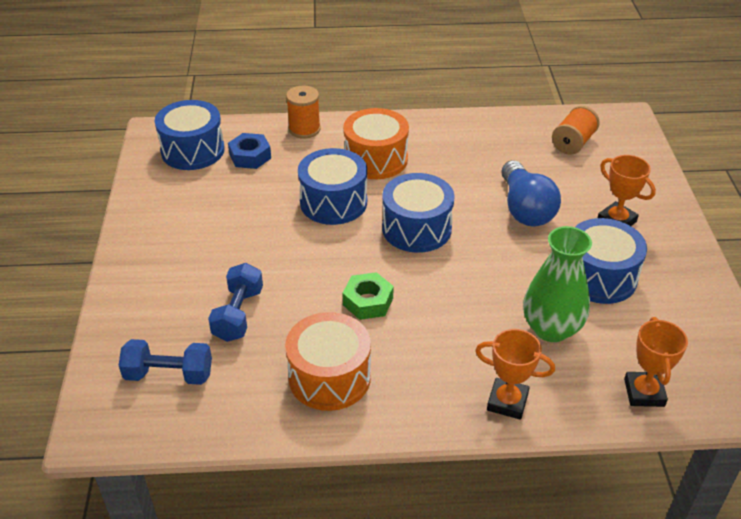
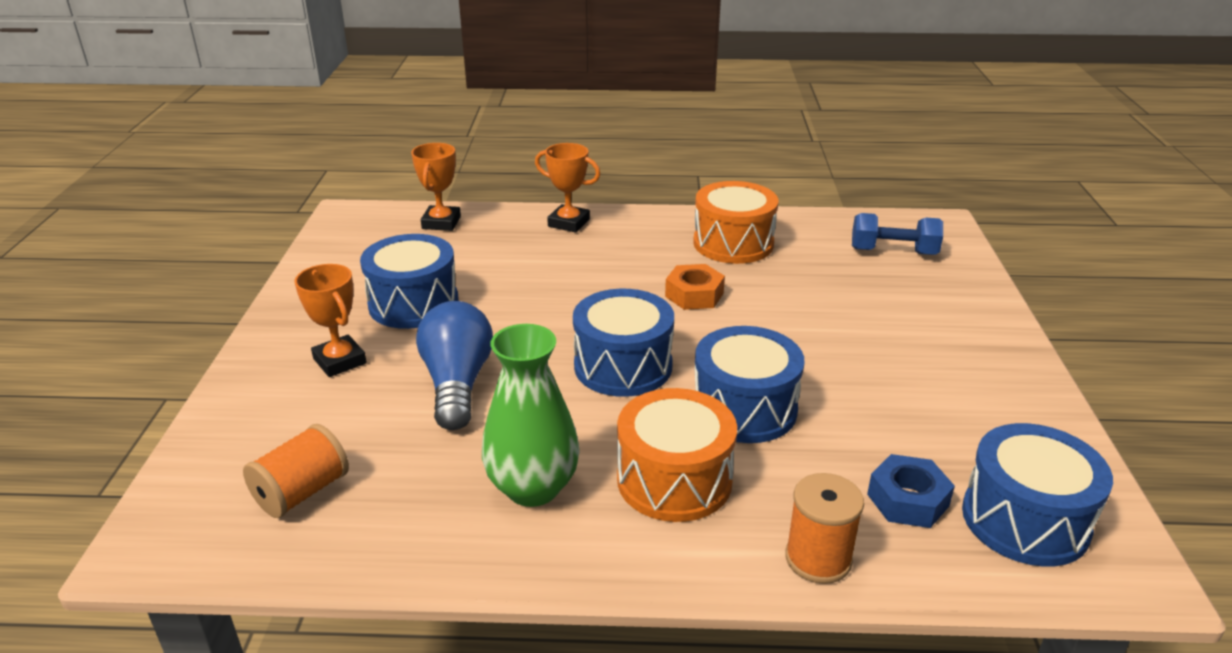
camera: 175 degrees left, 10 degrees down
(238, 314) = (841, 291): blue dumbbell -> none
(368, 301) = (694, 295): green nut -> orange nut
(551, 329) = (499, 265): green vase -> green vase (533, 488)

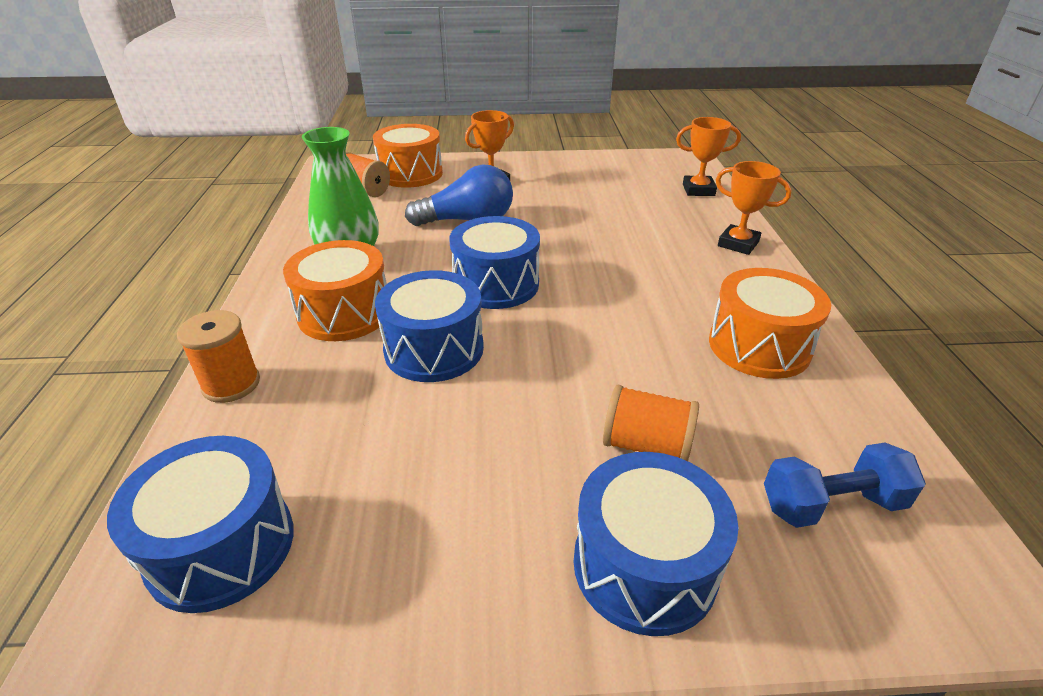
camera: 85 degrees right, 5 degrees up
(261, 441) = (410, 174): none -> orange drum
(413, 304) = (568, 195): blue drum -> blue drum (644, 565)
(568, 223) = (738, 244): orange trophy -> orange trophy turned 75 degrees counterclockwise
(694, 295) = (628, 319): orange nut -> none
(856, 307) = (646, 445): none -> orange spool
(893, 251) = (831, 504): blue dumbbell -> blue dumbbell turned 75 degrees clockwise
(907, 500) = (282, 449): blue nut -> none

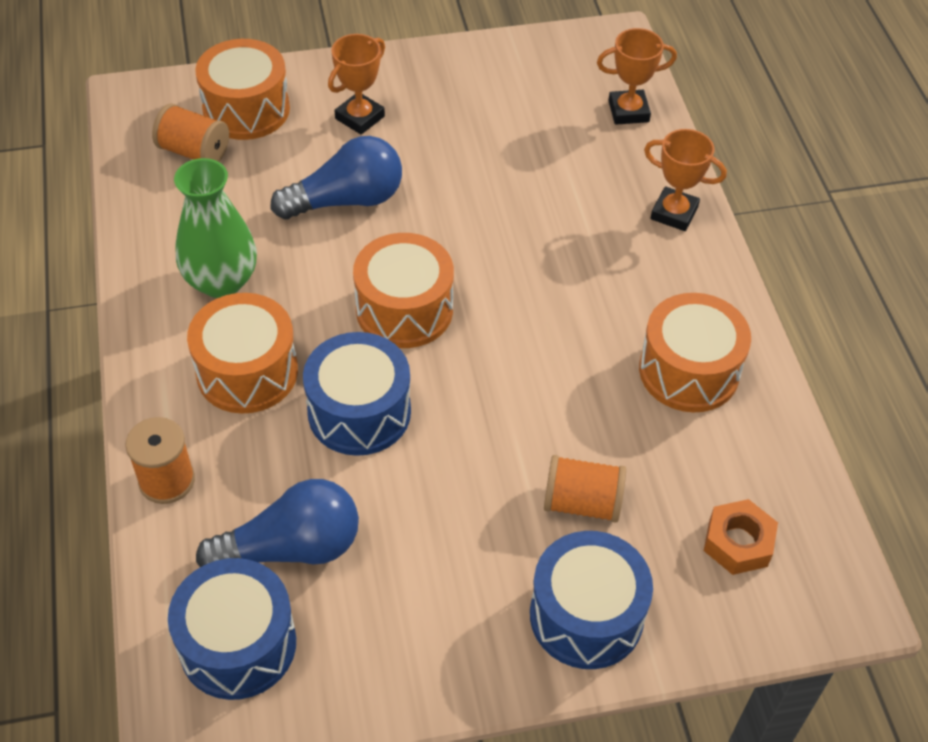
camera: 10 degrees left, 15 degrees up
(324, 454) = (291, 548): none -> blue light bulb
(496, 284) = (404, 309): blue drum -> orange drum
(831, 504) = (738, 543): blue dumbbell -> orange nut

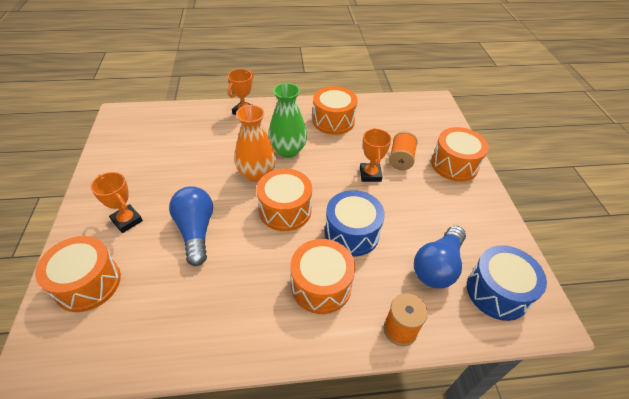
camera: 85 degrees left, 5 degrees down
(194, 151) = (117, 318): orange spool -> none
(221, 281) = (246, 299): green vase -> green vase (288, 150)
(291, 548) = (437, 266): blue light bulb -> blue light bulb turned 135 degrees counterclockwise
(490, 258) = (257, 174): none -> orange vase
(586, 615) = (454, 164): blue drum -> orange drum
(628, 111) = (173, 116): orange trophy -> orange trophy (370, 174)
(738, 543) = (415, 121): orange nut -> none

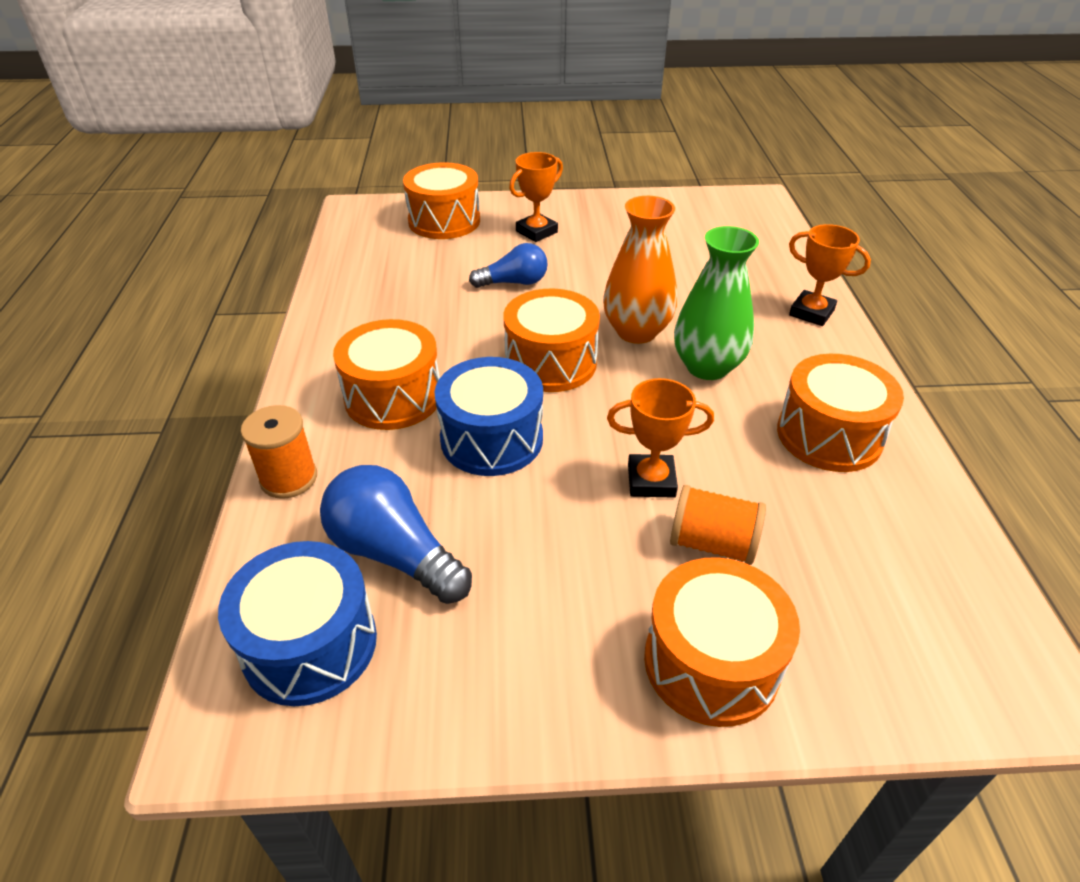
camera: 95 degrees right, 5 degrees down
(196, 231) = (514, 283): blue light bulb -> blue light bulb, size x0.66

